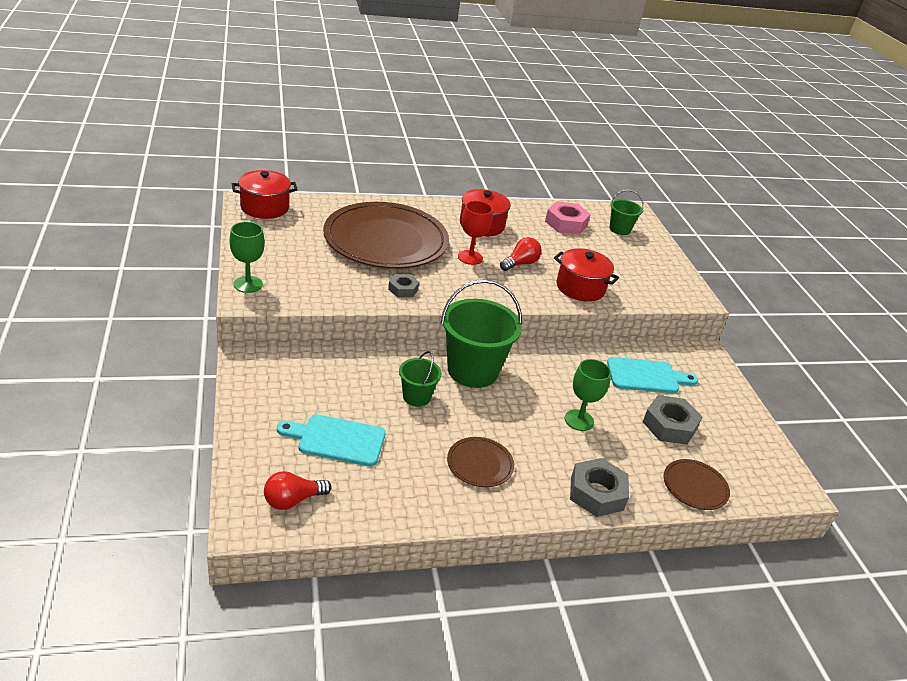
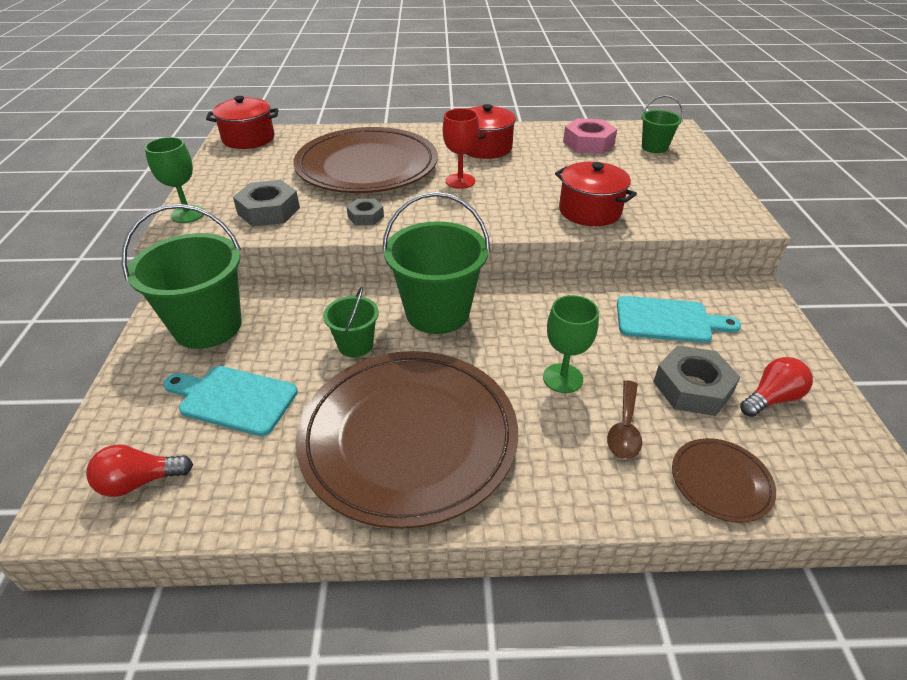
camera: 15 degrees right, 5 degrees up
(289, 382) = (208, 326): none -> green bucket
(480, 464) = (408, 437): brown plate -> brown plate, size x2.36
(520, 264) = (520, 186): red light bulb -> red light bulb (771, 398)
(597, 493) = (566, 487): grey nut -> grey nut (269, 211)
(628, 454) = (624, 428): none -> brown spoon

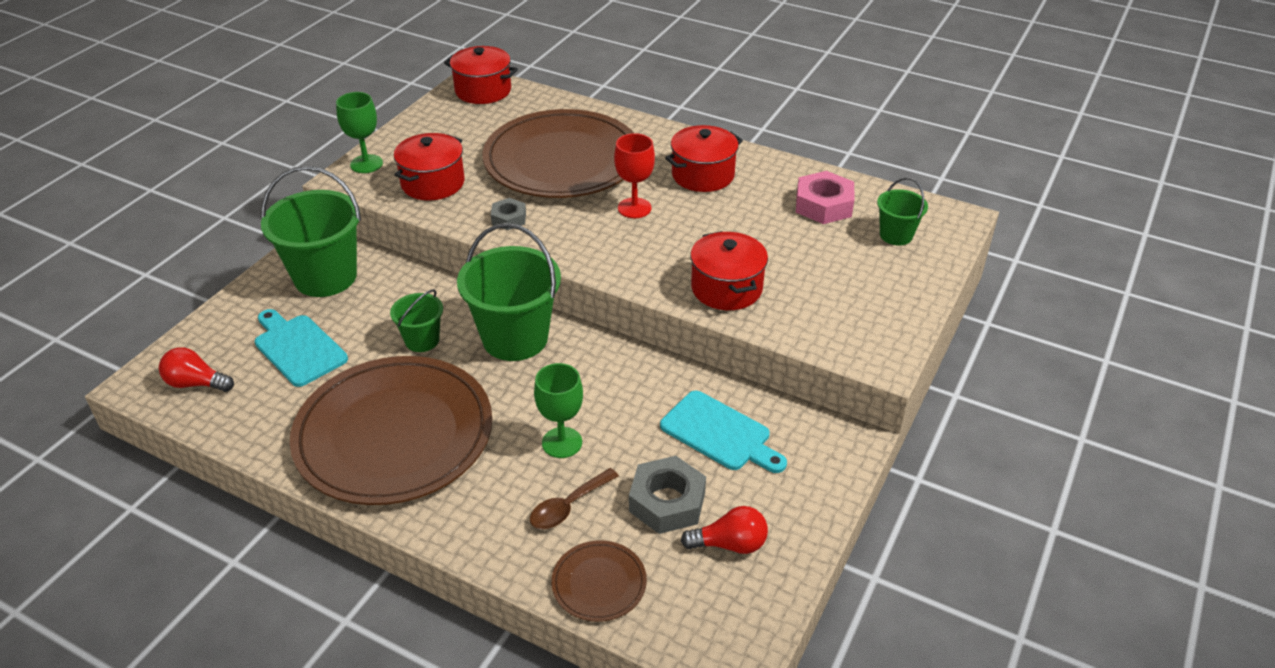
camera: 30 degrees right, 0 degrees up
(269, 211) = (433, 183): grey nut -> red pot

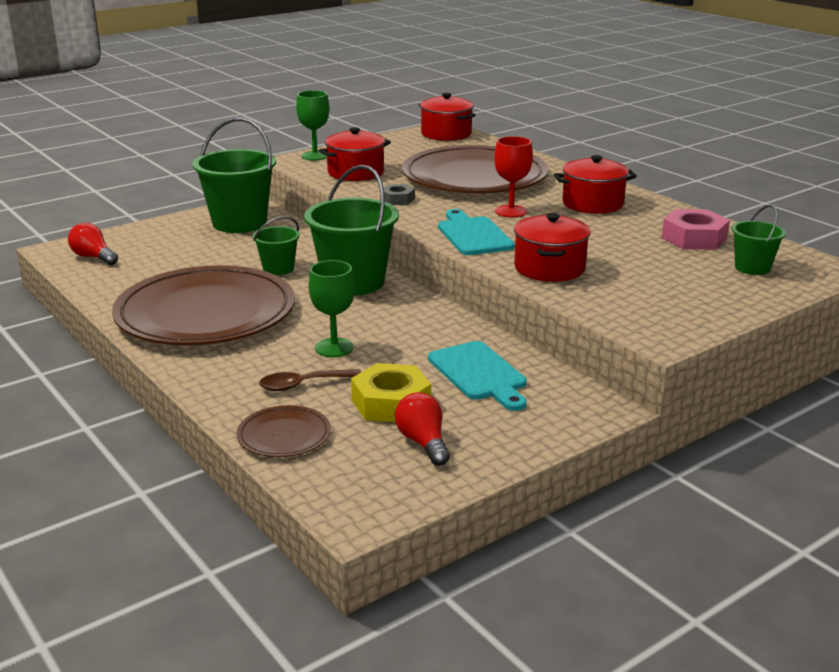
camera: 25 degrees right, 15 degrees down
(298, 348) = (182, 254): turquoise cutting board -> turquoise cutting board (473, 235)
(667, 502) = (391, 403): grey nut -> yellow nut
(729, 544) = (423, 443): red light bulb -> red light bulb turned 135 degrees counterclockwise

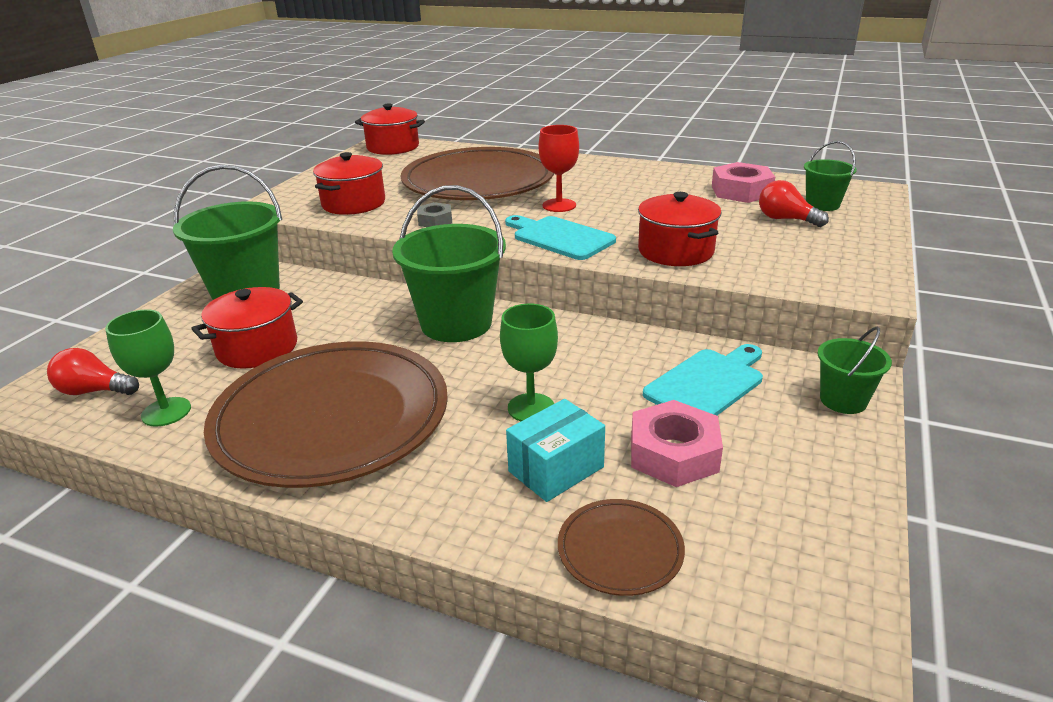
camera: 30 degrees left, 5 degrees up
(278, 269) = (355, 333): green bucket -> green bucket (843, 400)
(303, 385) = (556, 469): brown spoon -> turquoise box
(315, 156) = (285, 196): green goblet -> green goblet (166, 412)
(391, 403) = (673, 453): yellow nut -> pink nut
(423, 443) = (767, 489): red light bulb -> red light bulb (786, 219)
(479, 374) = (707, 384): turquoise cutting board -> turquoise cutting board turned 75 degrees counterclockwise
(592, 204) = (616, 181): red pot -> red pot (257, 348)

